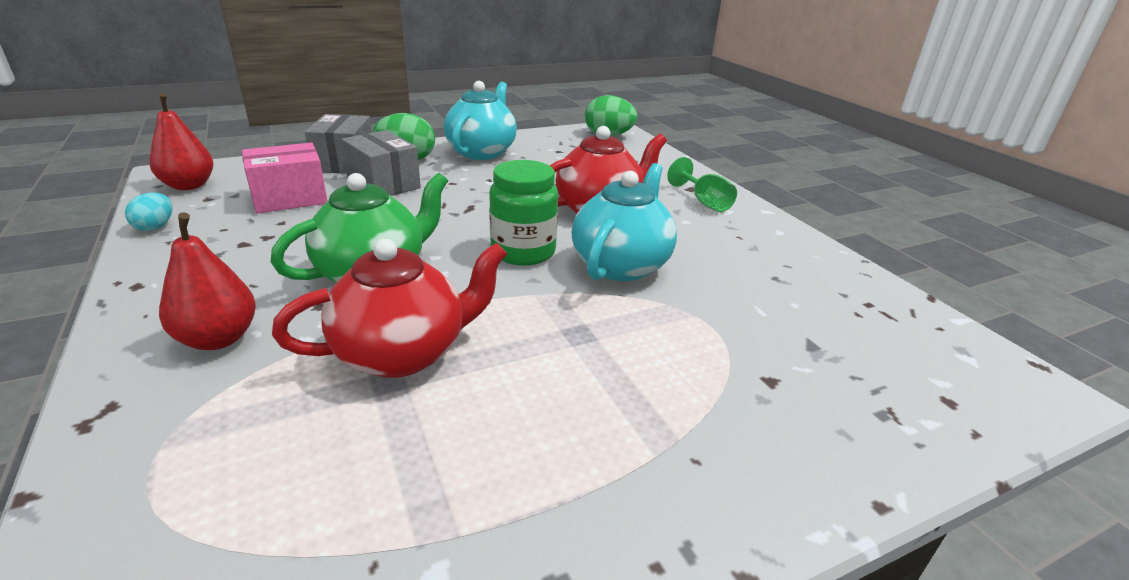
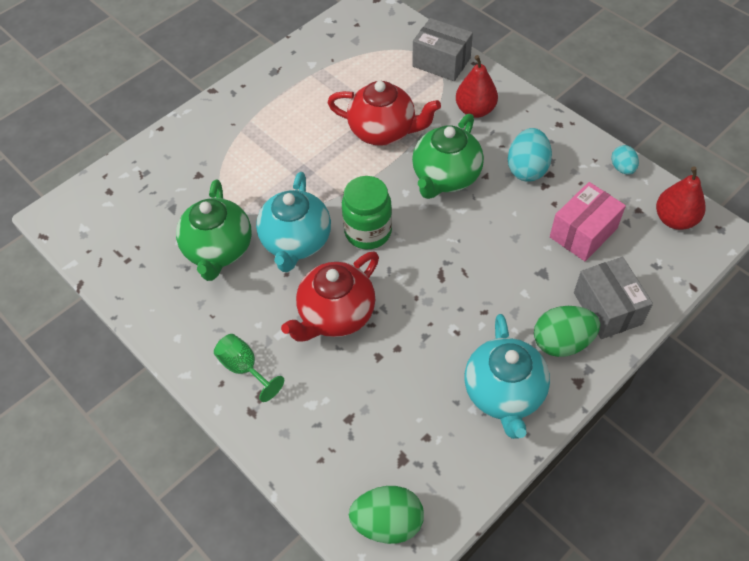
camera: 165 degrees right, 25 degrees up
(261, 254) = (527, 169): none -> turquoise egg
(383, 184) = (537, 284): grey box -> grey box (441, 62)
(403, 353) = (383, 131): red teapot -> red teapot turned 120 degrees counterclockwise
(731, 282) = (219, 250): none -> green teapot

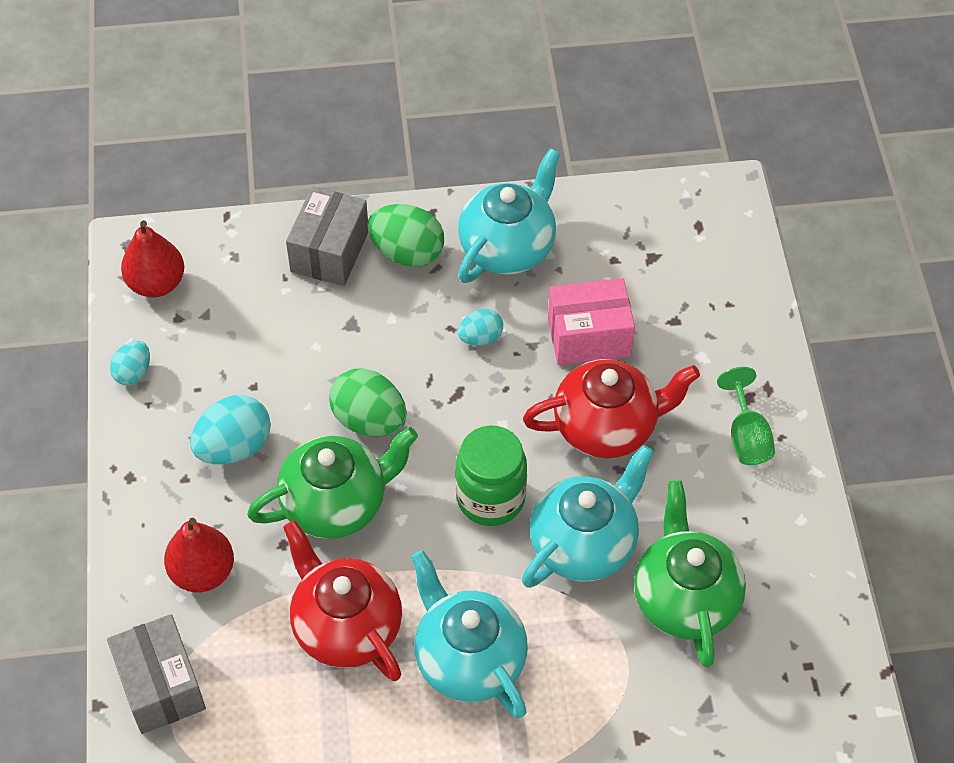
camera: 145 degrees left, 0 degrees up
(219, 250) = (685, 599): green teapot -> green teapot turned 45 degrees counterclockwise
(310, 154) = (469, 659): none -> turquoise teapot
(387, 522) = (706, 221): green egg -> green egg (369, 420)
(460, 318) = (480, 337): none -> turquoise egg
(583, 233) = (263, 334): pink box -> pink box (589, 336)

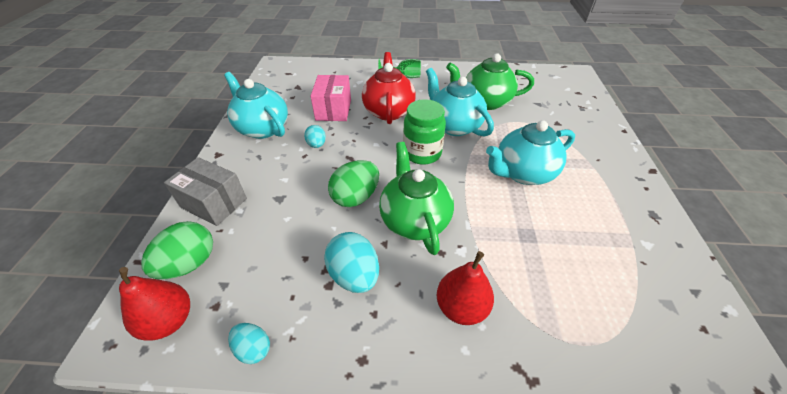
camera: 80 degrees left, 10 degrees down
(160, 686) = (564, 348): grey box -> none
(346, 627) = (505, 224): red teapot -> none
(407, 252) = (239, 167): green egg -> green egg (189, 263)

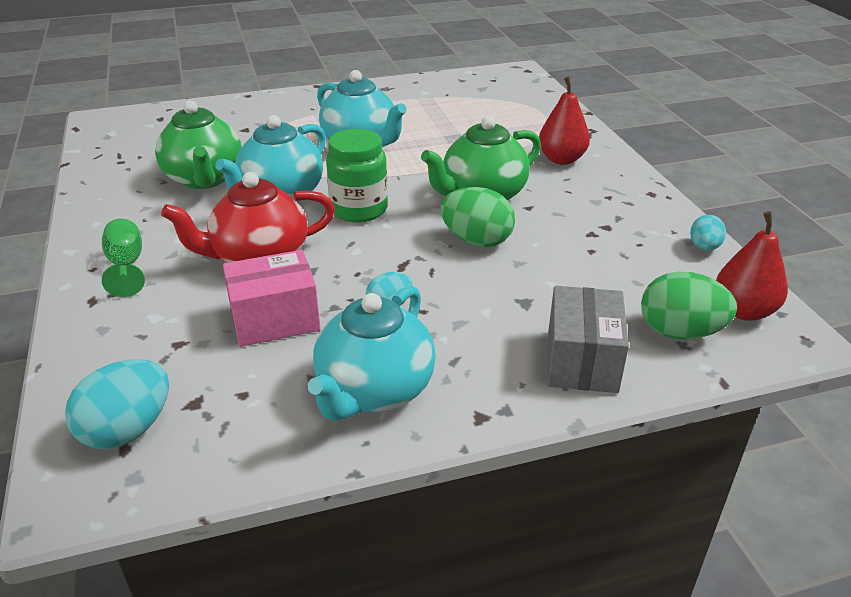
camera: 110 degrees left, 10 degrees down
(354, 275) = (582, 215): turquoise egg -> turquoise egg (128, 430)

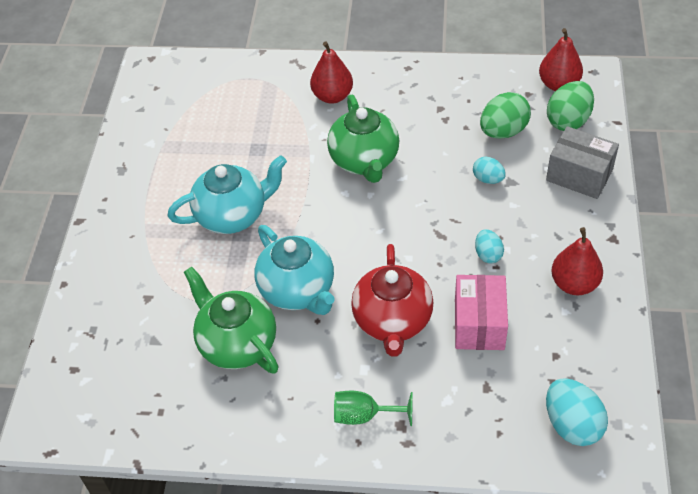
camera: 65 degrees left, 15 degrees up
(204, 179) = (237, 343): green teapot -> green teapot turned 135 degrees counterclockwise
(359, 209) = (348, 242): green jar -> none
(374, 390) = (574, 284): turquoise teapot -> red pear
(476, 241) = (427, 183): green egg -> green egg (503, 131)
(704, 247) = (486, 71): turquoise egg -> turquoise egg (488, 179)

